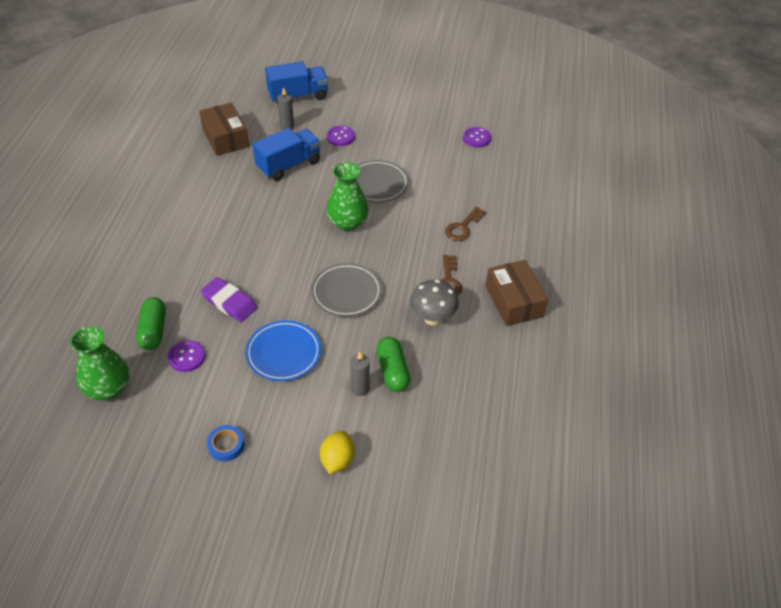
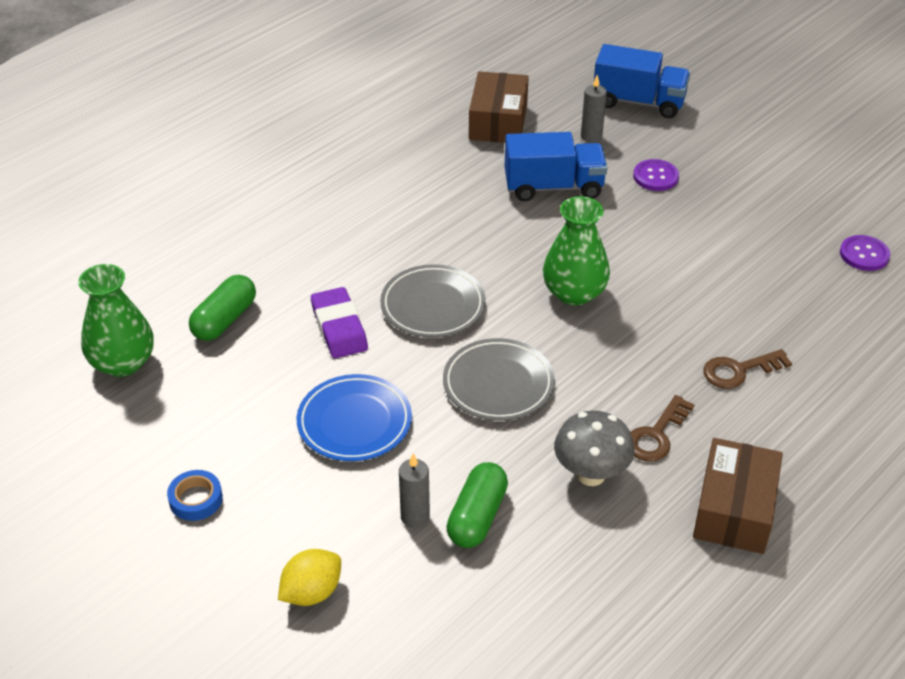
camera: 35 degrees right, 5 degrees down
(186, 357) = (237, 369): purple button -> none
(377, 184) = (657, 259): grey plate -> grey plate (433, 305)

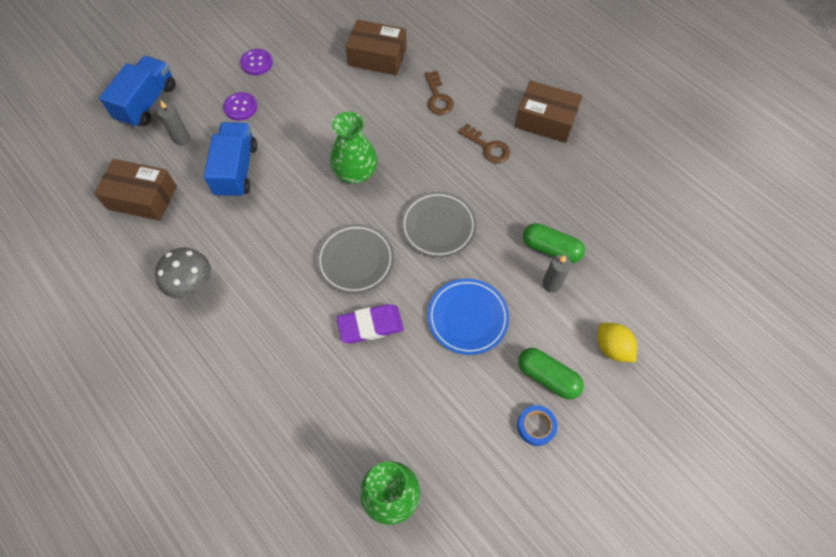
camera: 85 degrees left, 20 degrees up
(224, 320) = (350, 413): green capsule -> green capsule (547, 377)
(591, 474) = (518, 185): grey mushroom -> grey mushroom (193, 285)
(797, 297) = (377, 57): none -> brown box
(864, 254) = (344, 17): purple button -> purple button (256, 63)

